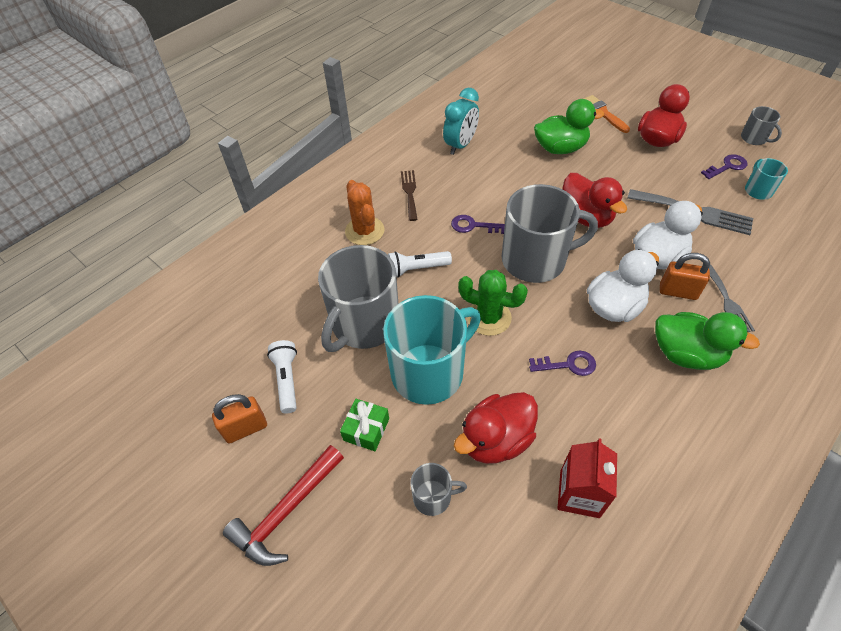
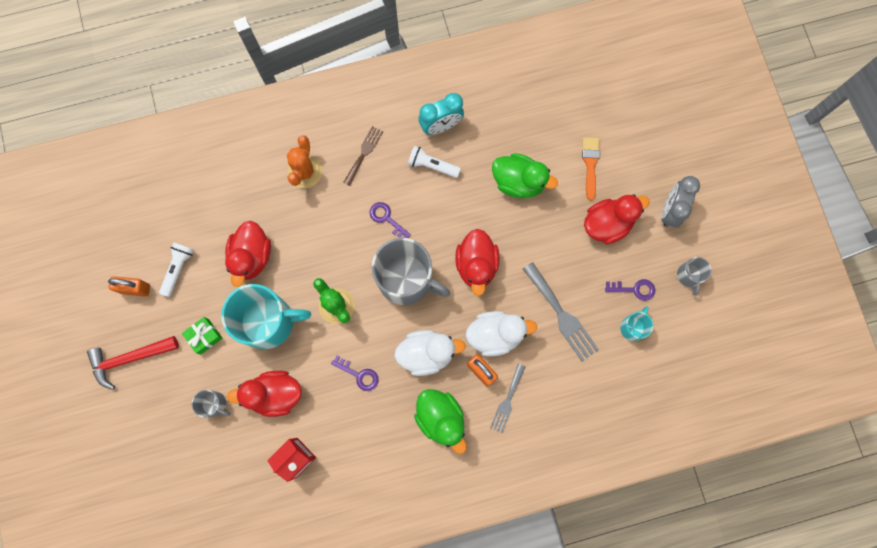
camera: 30 degrees right, 25 degrees up
(364, 324) = (252, 257): grey mug -> red duck
(417, 269) = (318, 232): white flashlight -> white flashlight (432, 165)
(692, 110) = (670, 211): none -> grey clock

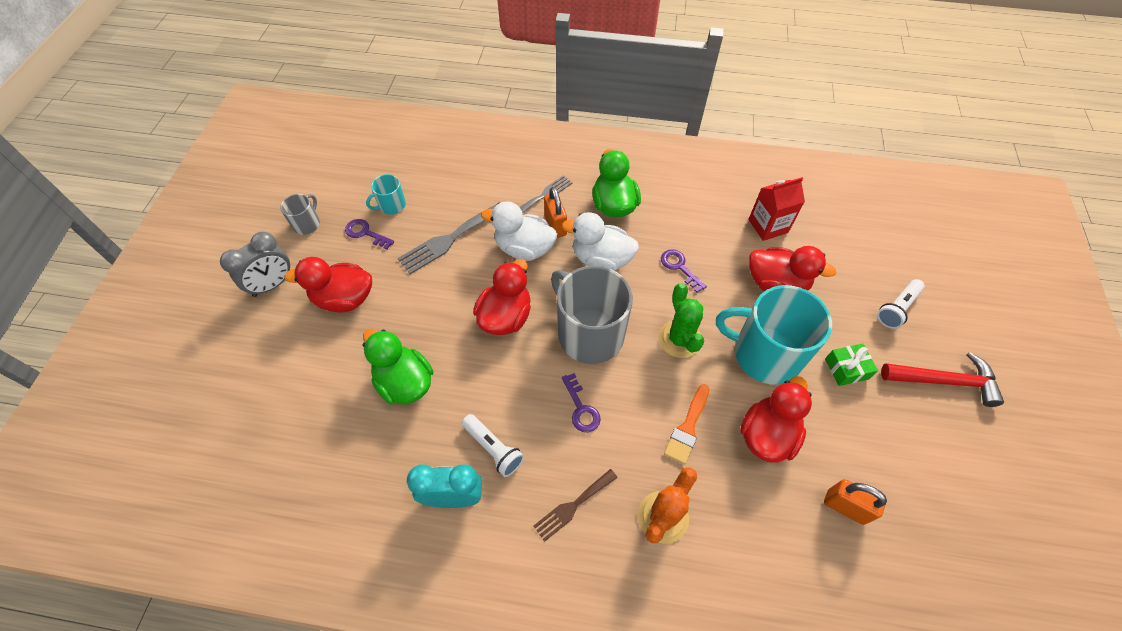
camera: 155 degrees left, 20 degrees down
(135, 289) = (932, 459): orange padlock -> orange padlock (845, 507)
(178, 269) = (870, 460): white flashlight -> white flashlight (897, 308)
(214, 404) = (846, 299): grey mug -> none
(561, 315) = (449, 239): grey fork -> grey fork turned 120 degrees counterclockwise
(590, 164) = (312, 366): orange brush -> orange brush (687, 428)

